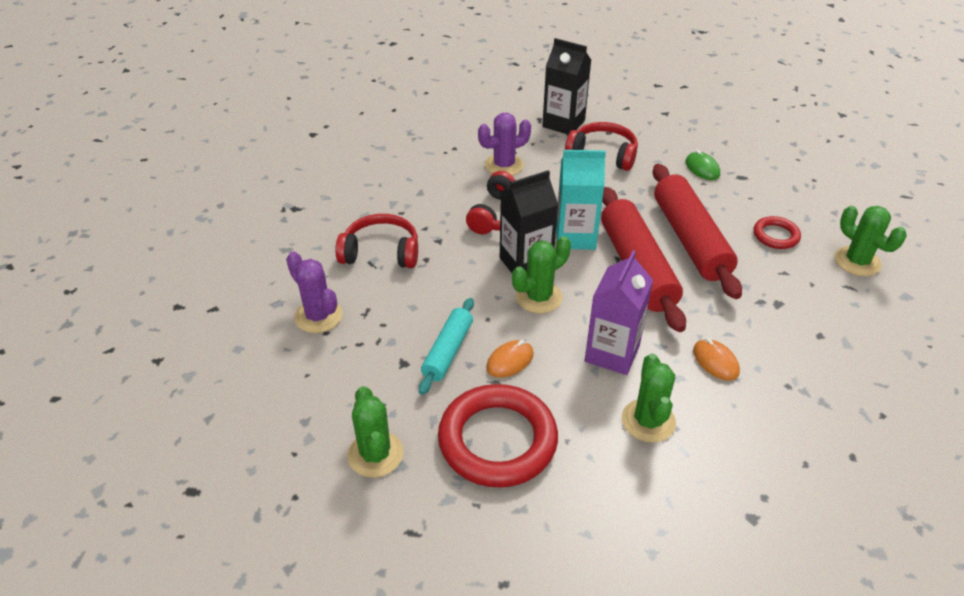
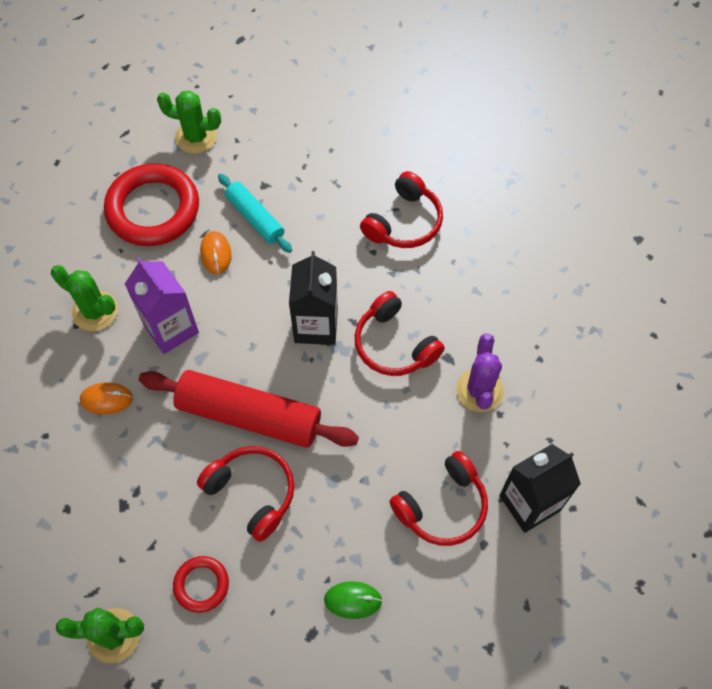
camera: 120 degrees right, 20 degrees up
(318, 316) = (352, 151): purple cactus -> none
(539, 297) = (268, 312): green cactus -> none
(575, 237) = (324, 389): turquoise carton -> none
(690, 239) = (252, 492): red rolling pin -> red headphones

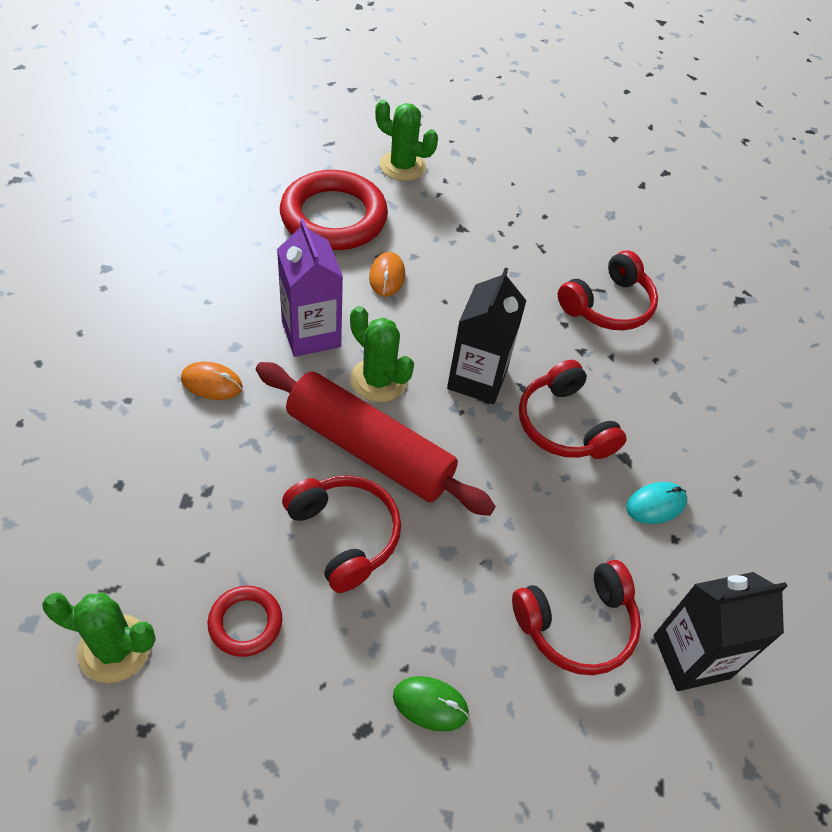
camera: 10 degrees right, 10 degrees down
(95, 311) = (234, 293): green cactus -> green cactus (378, 380)
(255, 218) = (441, 255): turquoise rolling pin -> none
(479, 390) = (655, 504): purple cactus -> turquoise mouse

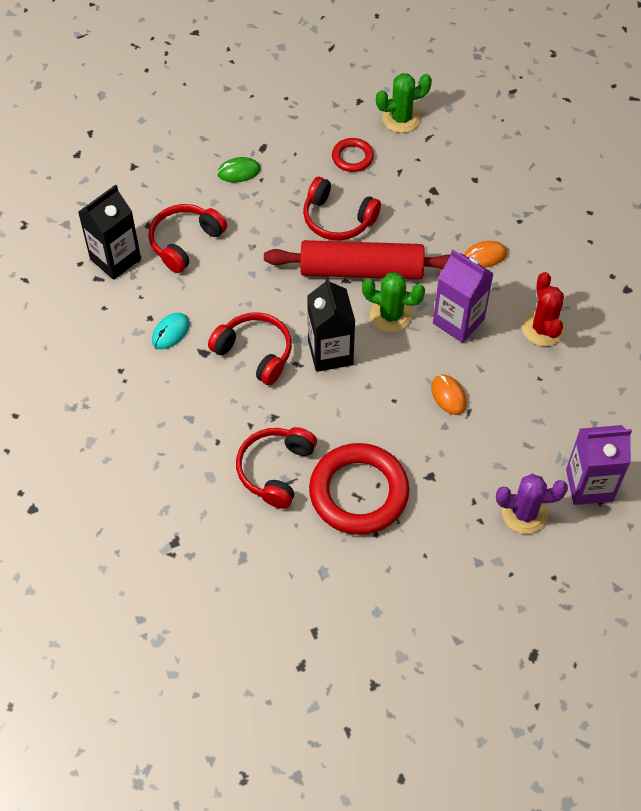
camera: 155 degrees right, 5 degrees up
(232, 280) = (543, 329): none -> red cactus
(328, 155) = (589, 485): none -> purple carton
(333, 217) = (529, 424): red ring -> red ring (359, 492)
(402, 166) = (524, 513): green cactus -> purple cactus

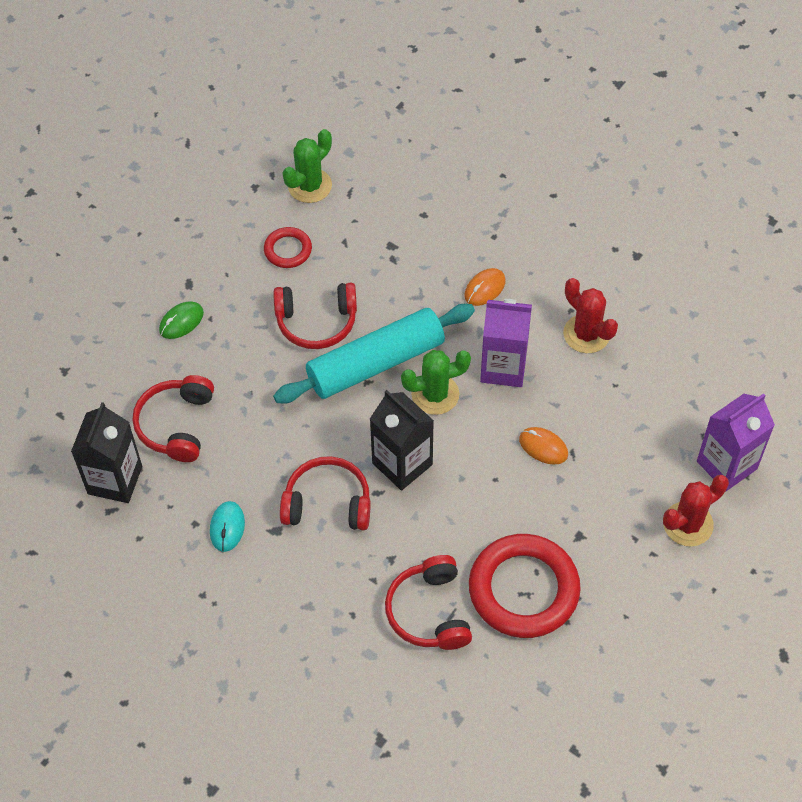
camera: 30 degrees left, 0 degrees up
(361, 270) = (376, 363): red rolling pin -> turquoise rolling pin
(524, 513) = (688, 524): purple cactus -> red cactus

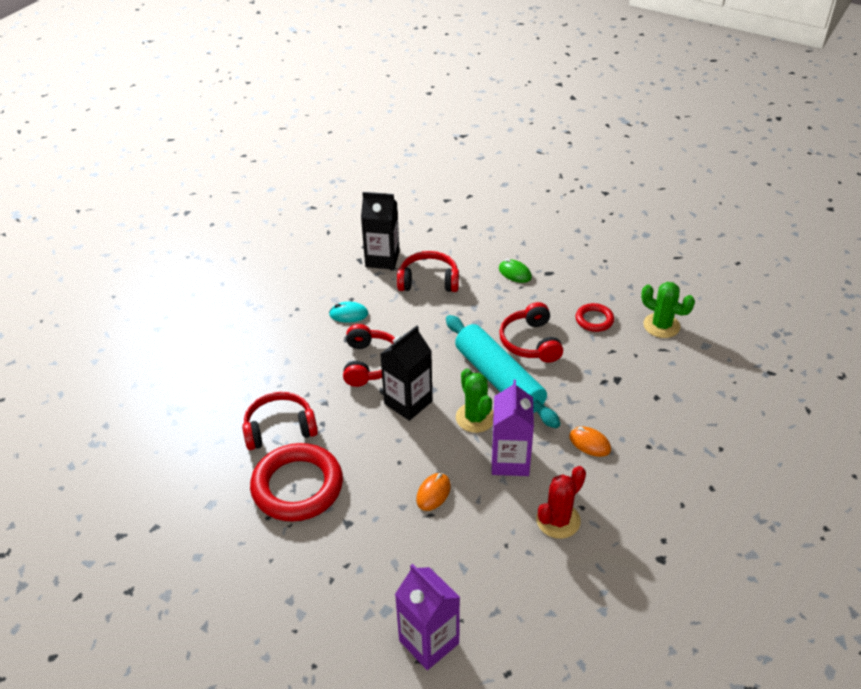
camera: 85 degrees right, 15 degrees down
(688, 524) = (362, 608): red cactus -> none

